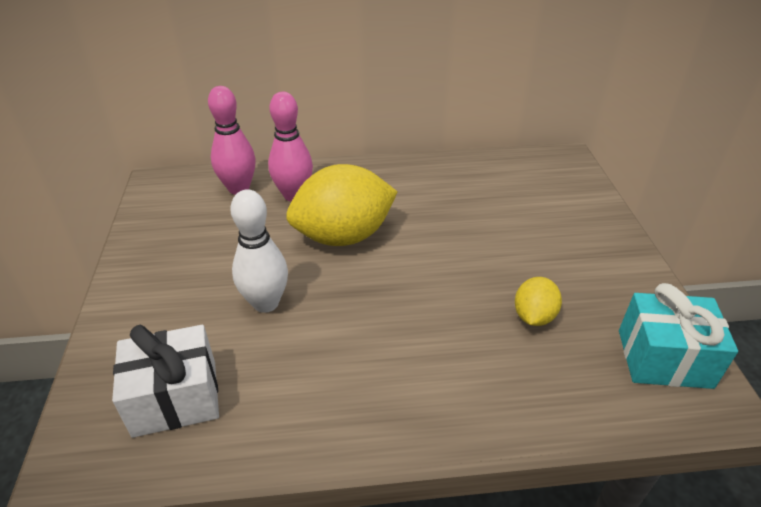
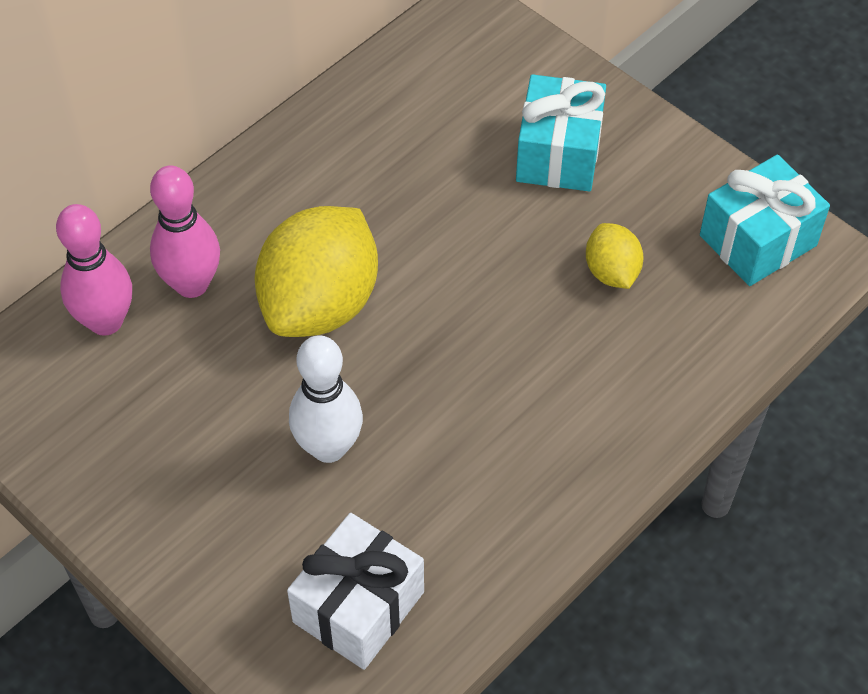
camera: 40 degrees left, 15 degrees up
(557, 240) = (558, 154): none -> turquoise gift

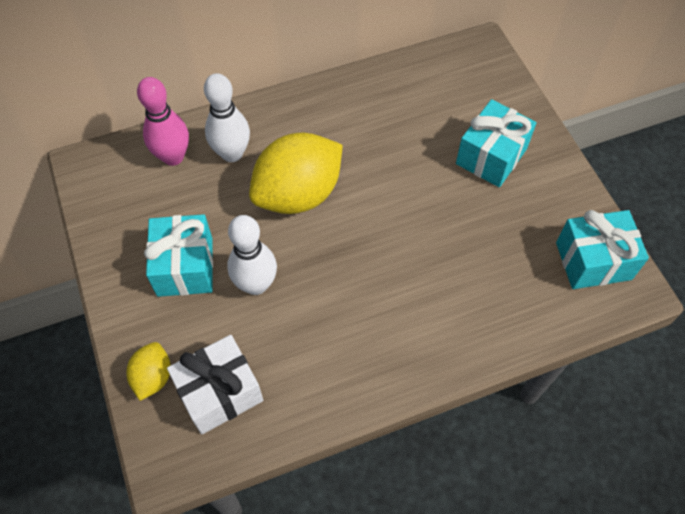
camera: 25 degrees right, 5 degrees up
(192, 284) = (232, 153): pink bowling pin -> white bowling pin
(213, 464) = (185, 266): none -> turquoise gift
(611, 272) = (486, 244): yellow lemon -> yellow lemon (153, 377)

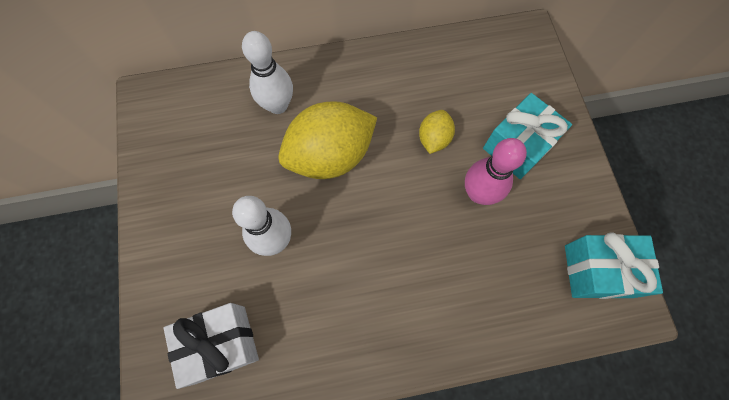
camera: 10 degrees right, 10 degrees up
(153, 377) = (164, 317): yellow lemon -> yellow lemon (434, 139)
(173, 157) = (225, 100): pink bowling pin -> pink bowling pin (478, 193)
(185, 266) = (214, 211): turquoise gift -> none

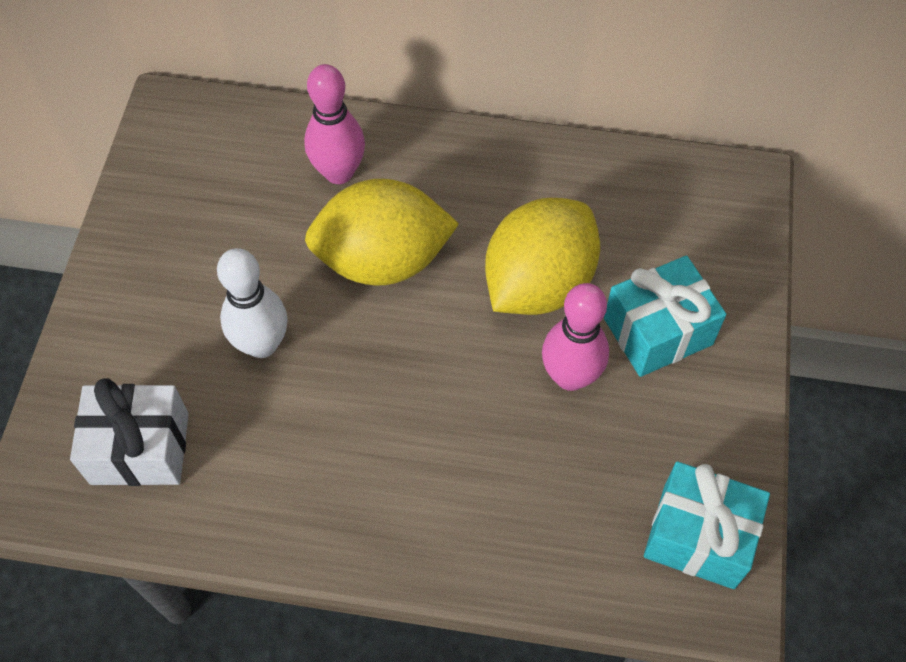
camera: 20 degrees right, 10 degrees down
(278, 105) = (339, 172): white bowling pin -> pink bowling pin
(434, 139) = (538, 283): yellow lemon -> yellow lemon, size x2.03

